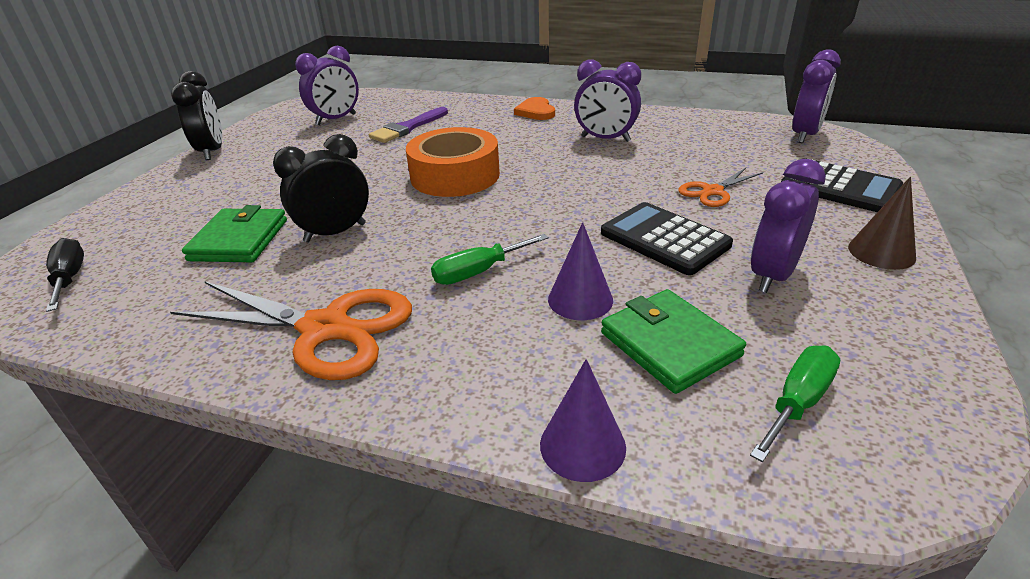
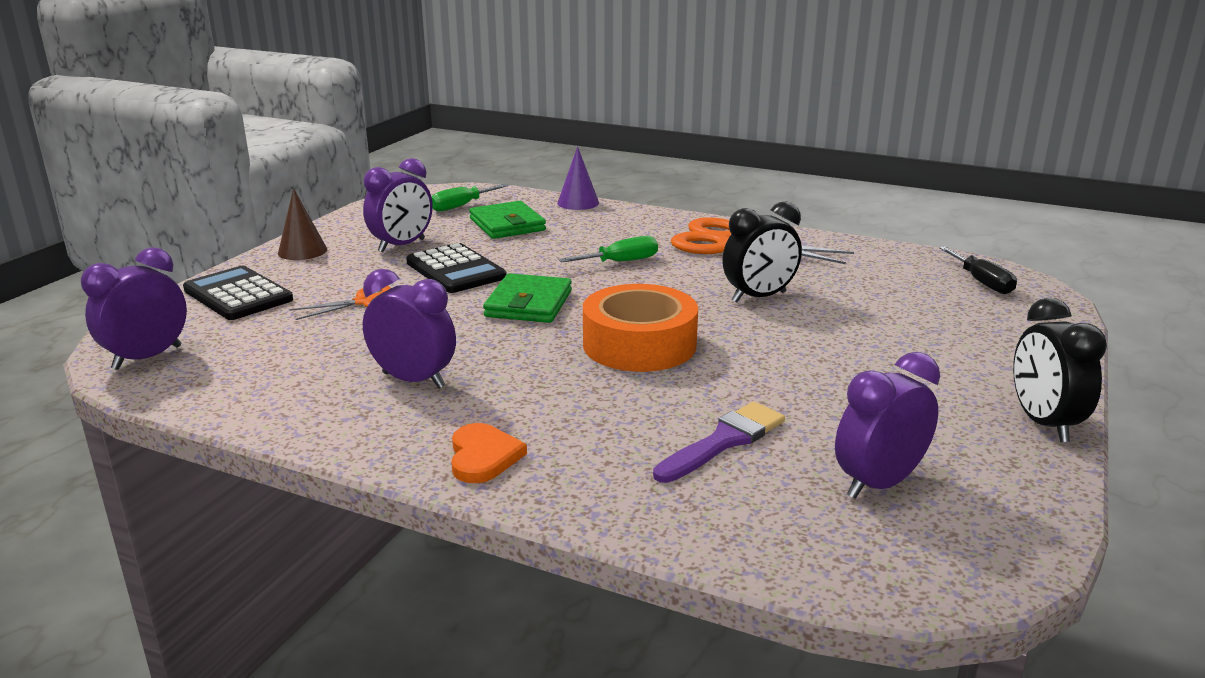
camera: 175 degrees left, 10 degrees down
(239, 240) = (854, 298): green wallet -> green wallet (528, 304)
(580, 299) = (549, 244): purple cone -> none

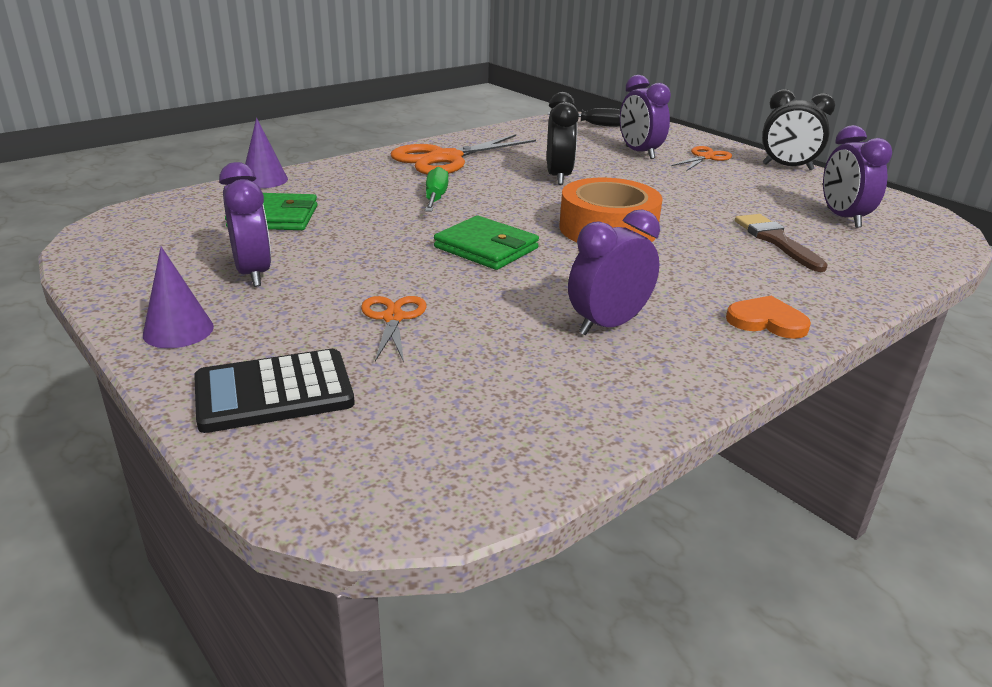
camera: 65 degrees left, 5 degrees up
(147, 358) = (415, 481): purple clock -> purple clock (639, 152)
(302, 251) = (178, 330): brown cone -> purple cone
(455, 270) = (364, 261): black calculator -> none
(461, 206) = (179, 225): green screwdriver -> none
(724, 441) = (776, 241): purple brush -> brown brush
(977, 362) = (705, 157): none -> orange scissors

